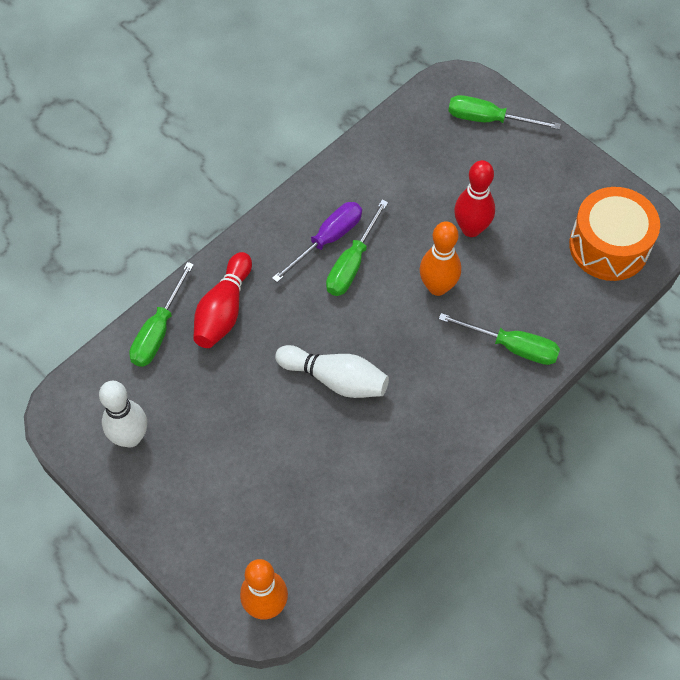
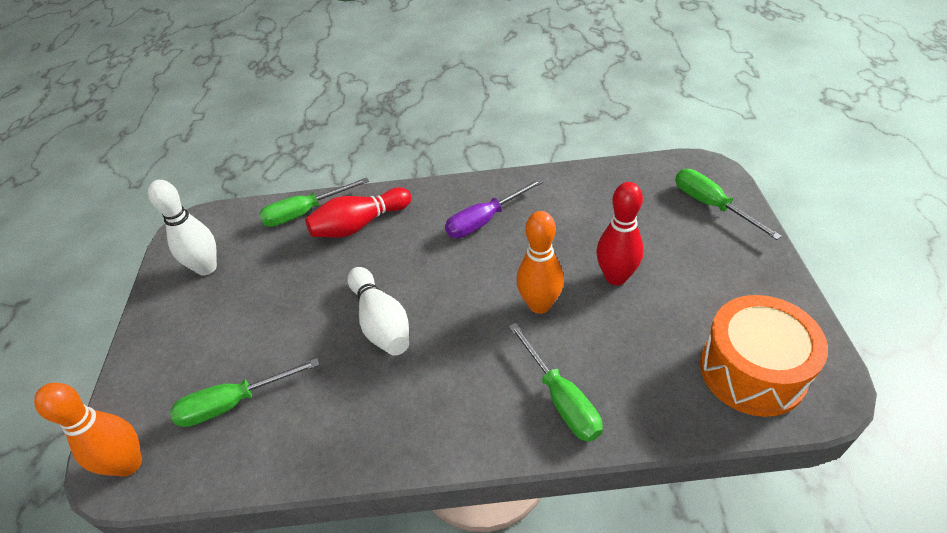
camera: 45 degrees right, 15 degrees down
(327, 240) = (484, 220): purple screwdriver -> purple screwdriver turned 150 degrees clockwise
(352, 263) = (486, 247): green screwdriver -> green screwdriver (234, 403)

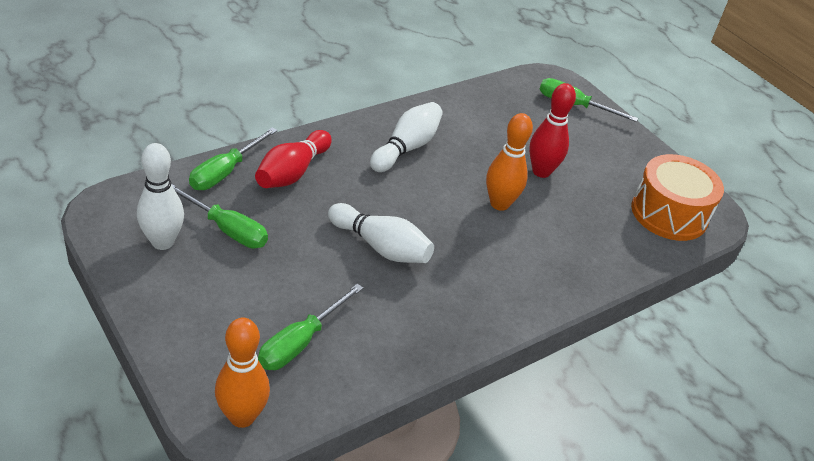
camera: 40 degrees left, 5 degrees down
(484, 220) = (406, 148): purple screwdriver -> white bowling pin
(561, 399) = (561, 264): green screwdriver -> green screwdriver (226, 229)

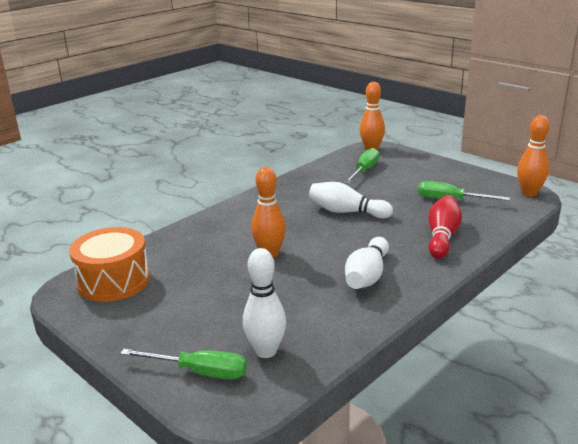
camera: 175 degrees right, 15 degrees down
(107, 210) = (529, 193): none -> orange bowling pin
(162, 242) = (478, 188): white bowling pin -> white bowling pin (266, 351)
(225, 172) = (488, 226): green screwdriver -> none
(541, 171) = (235, 287): red bowling pin -> none

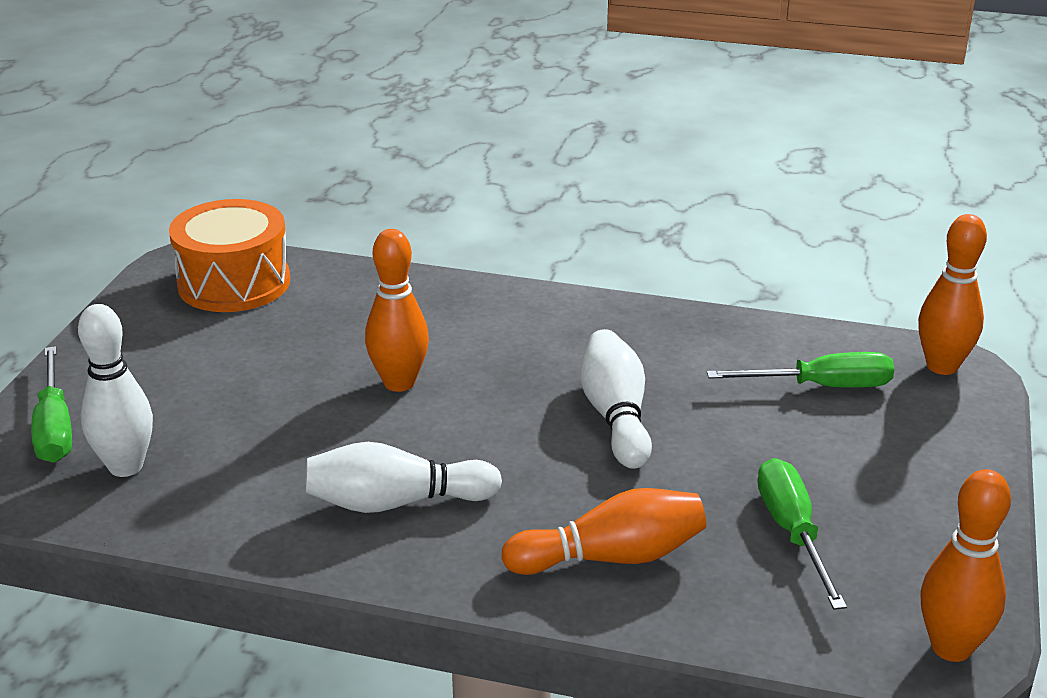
camera: 60 degrees right, 5 degrees up
(442, 237) = (611, 557): red bowling pin -> orange bowling pin

